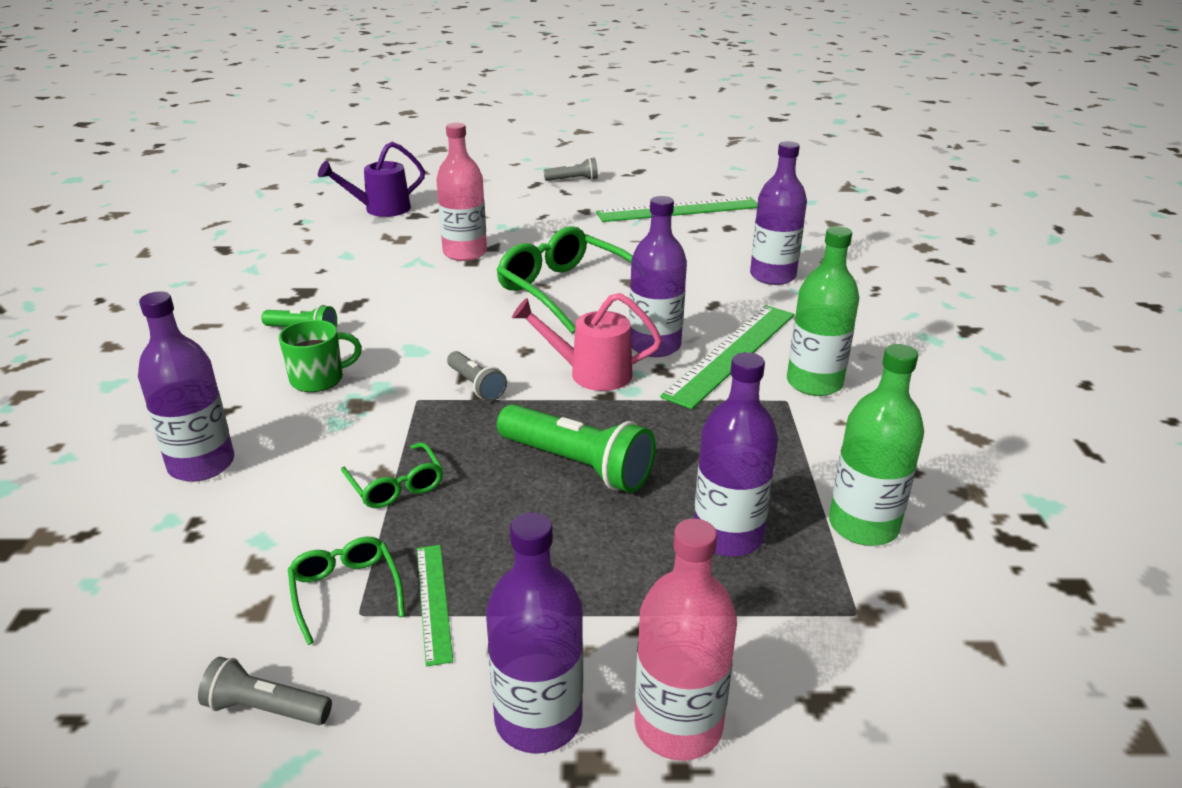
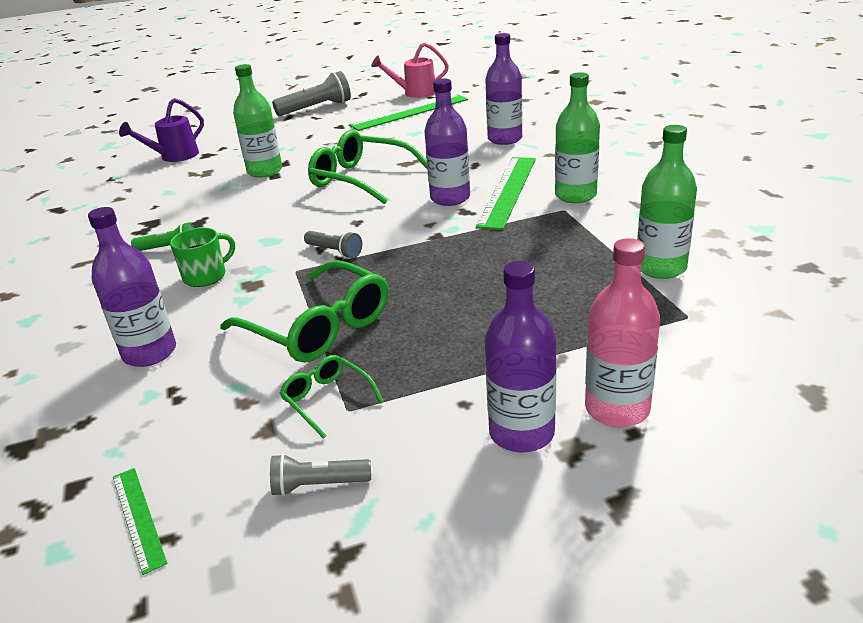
camera: 15 degrees left, 0 degrees up
(396, 485) = (318, 326): green glasses -> green glasses, size x1.96
(433, 602) = (398, 388): green ruler -> green ruler (138, 518)
(465, 253) = (265, 171): pink bottle -> green bottle
(573, 180) = (316, 108): grey flashlight -> grey flashlight, size x1.78
(577, 465) = (445, 281): green flashlight -> none
(591, 373) = (416, 225): pink watering can -> pink watering can (415, 93)
(728, 536) = (577, 296): purple bottle -> none

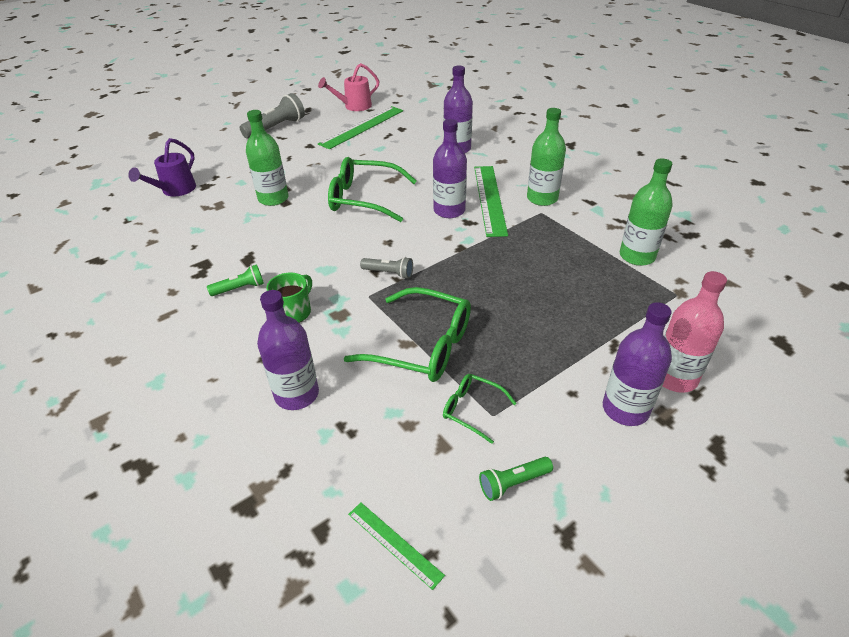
camera: 20 degrees left, 10 degrees up
(318, 485) = (513, 483): grey flashlight -> green flashlight

